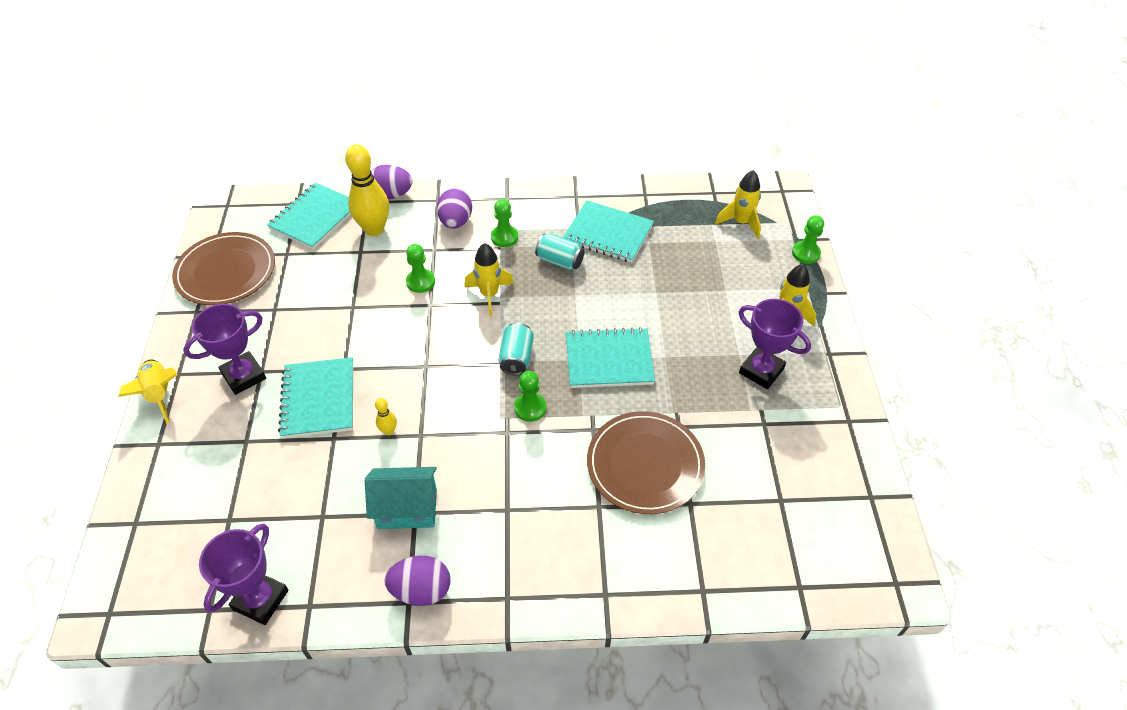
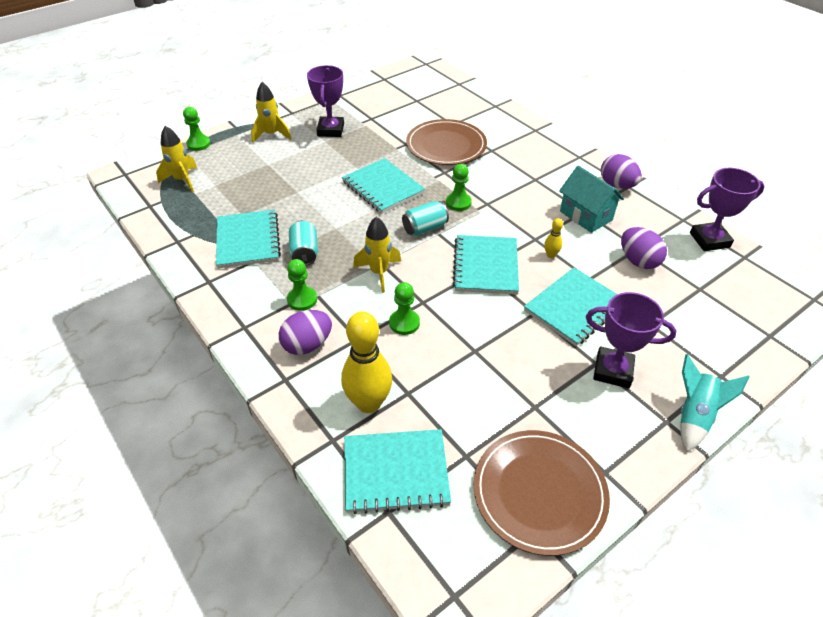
camera: 125 degrees left, 5 degrees down
(160, 394) = (694, 415): yellow rocket -> turquoise rocket
(391, 195) = (305, 425): purple egg -> purple egg (638, 261)
(425, 371) = (485, 266): none -> turquoise notebook

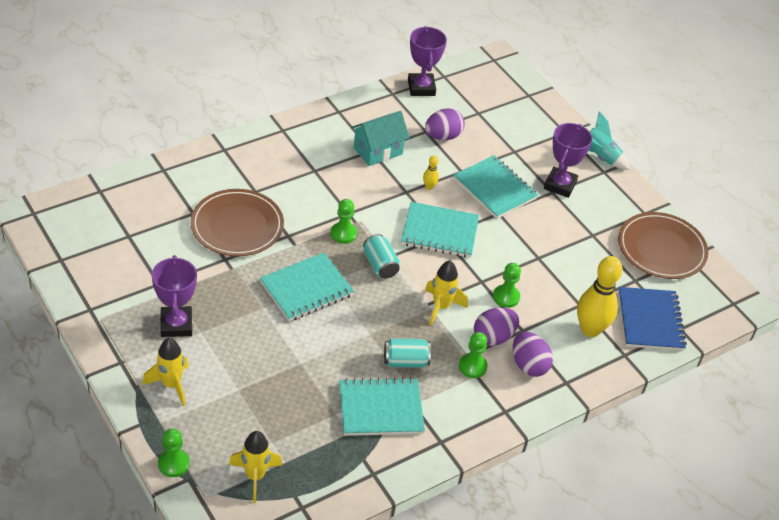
camera: 90 degrees left, 0 degrees up
(330, 130) = (176, 325): purple trophy -> purple trophy turned 75 degrees clockwise
(395, 472) = (650, 320): turquoise notebook -> blue notebook
(617, 185) = (335, 118): purple egg -> purple egg (493, 337)

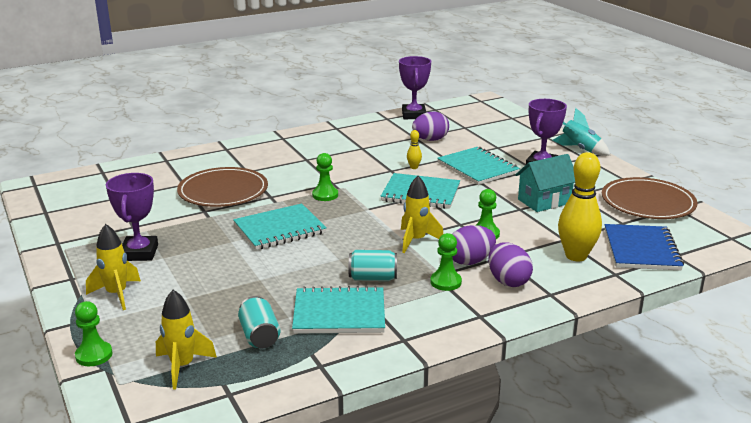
camera: 10 degrees right, 20 degrees down
(378, 151) = (368, 148): turquoise house -> turquoise house (544, 201)
(380, 265) = (357, 214): turquoise can -> turquoise can (259, 336)

